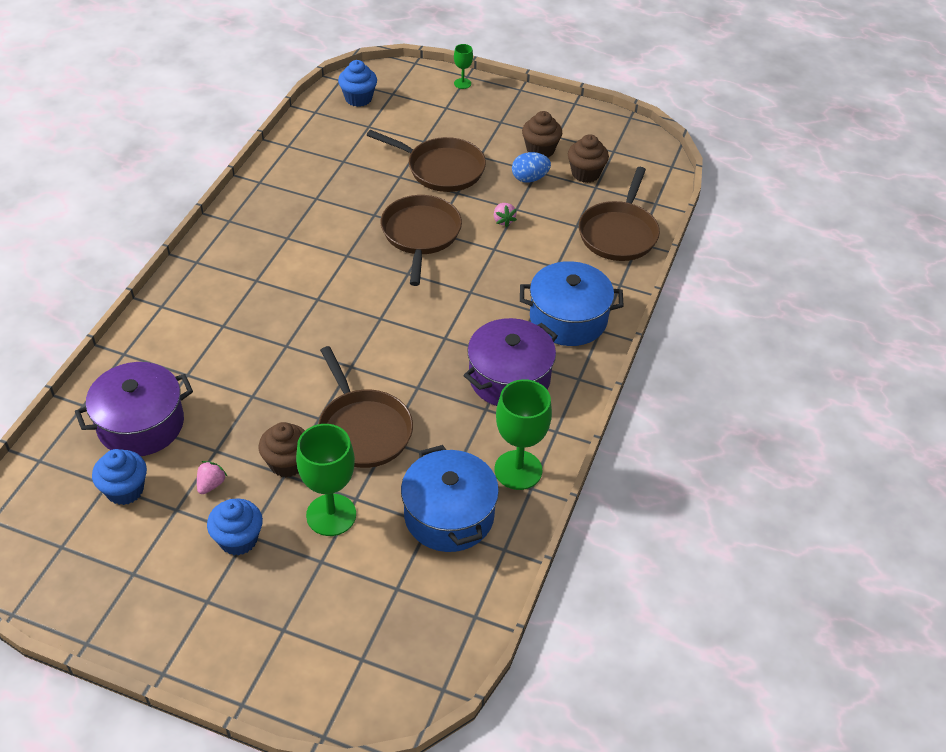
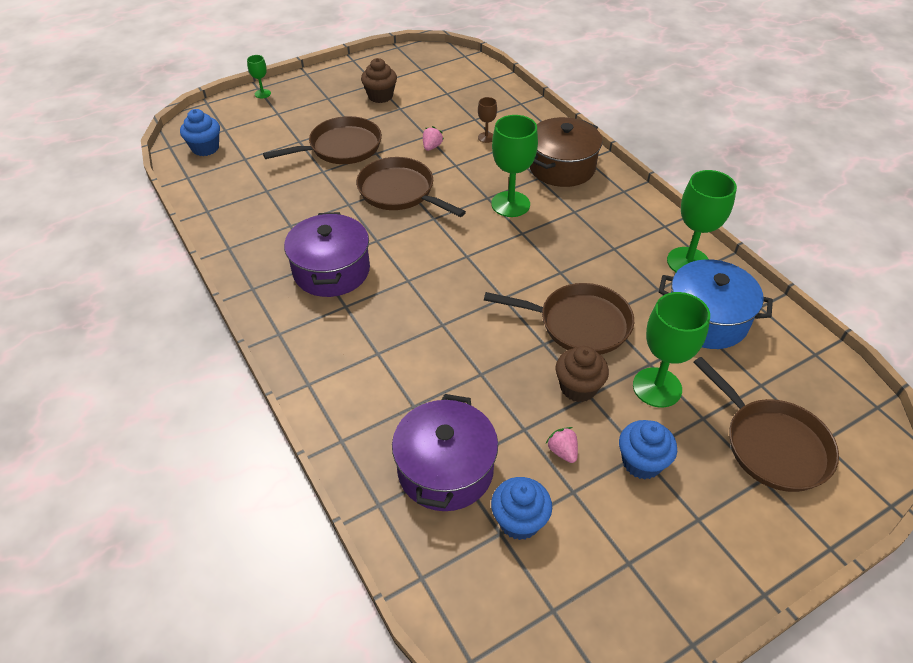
camera: 50 degrees left, 0 degrees up
(476, 311) = (510, 204): none -> green goblet
(503, 220) = (432, 147): pink strawberry -> pink strawberry turned 90 degrees counterclockwise
(509, 378) = (594, 222): purple pot -> purple pot (331, 270)
(529, 178) = (403, 115): blue egg -> none
(556, 247) = (486, 137): none -> brown goblet
(568, 319) = (562, 167): blue pot -> brown pot
(585, 173) = (428, 90): brown cupcake -> none
(619, 233) = (503, 106): brown pan -> brown pan (772, 445)

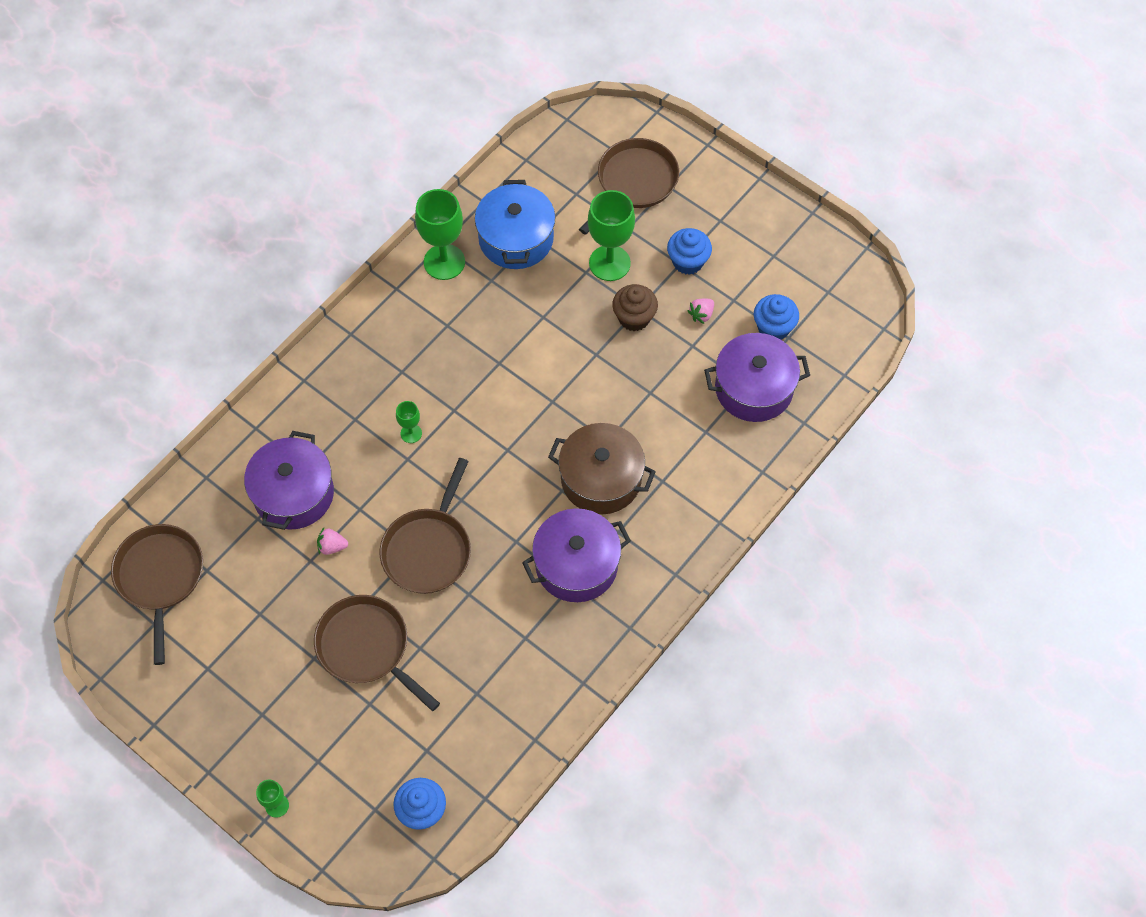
camera: 110 degrees left, 15 degrees up
(380, 96) = (238, 649): brown cupcake -> none
(486, 137) = (293, 494): brown goblet -> purple pot
(510, 204) = (411, 433): green goblet -> green goblet, size x0.49
(562, 167) = (327, 401): brown pot -> brown pot (601, 479)
(579, 324) = (561, 333): brown pan -> brown pan (160, 577)

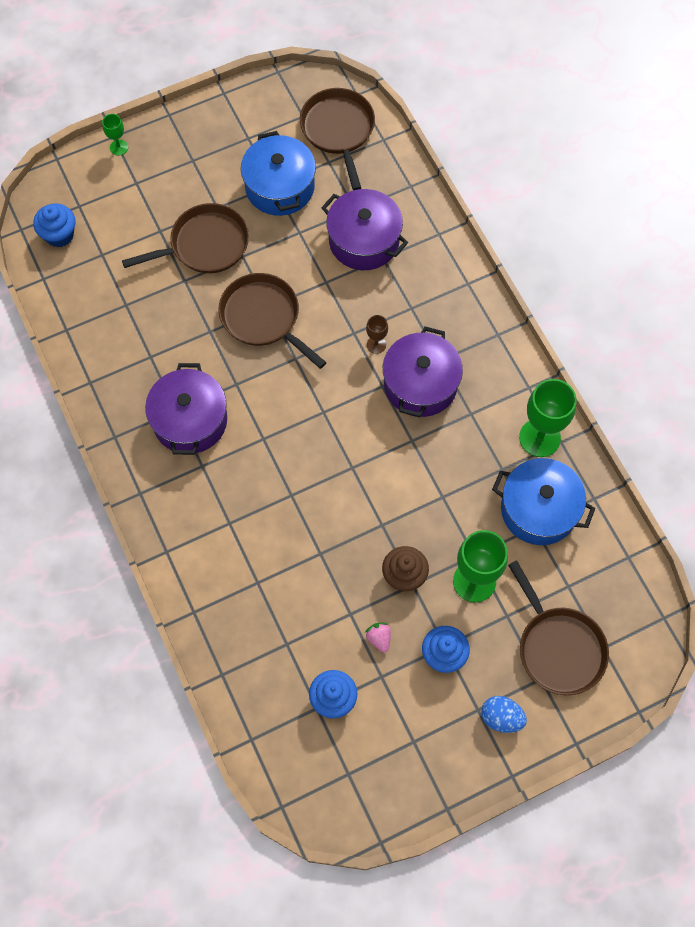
camera: 115 degrees right, 5 degrees up
(160, 577) = (338, 130): brown pan -> brown pan turned 120 degrees counterclockwise
(260, 605) = (280, 187): none -> blue pot
(332, 546) = (303, 251): pink strawberry -> none
(411, 433) = (376, 344): green goblet -> brown goblet
(601, 479) = (257, 474): brown pot -> none
(716, 202) = (501, 717): none -> blue egg
(754, 388) = (278, 647): purple pot -> purple pot (420, 384)

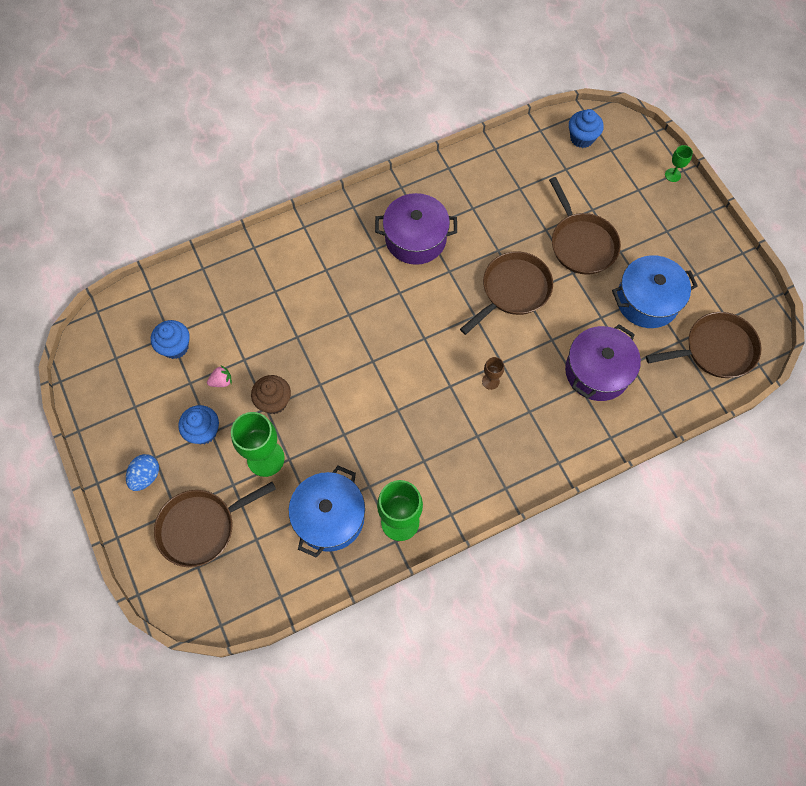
camera: 90 degrees right, 0 degrees up
(420, 384) = (452, 418): purple pot -> none

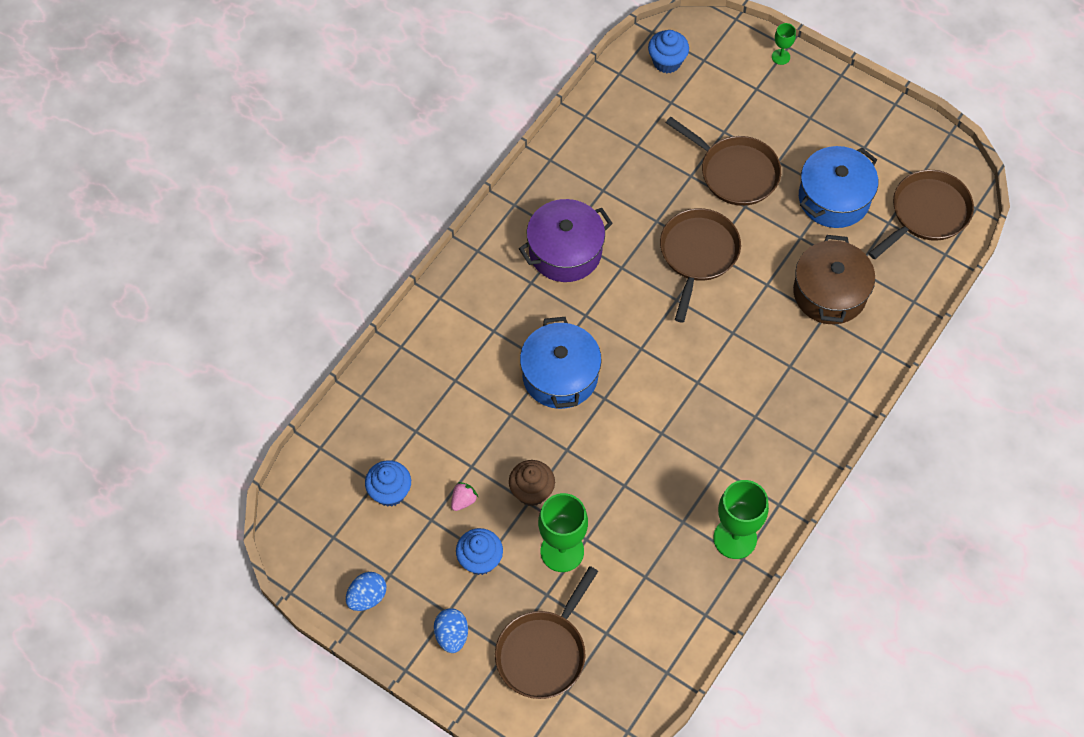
camera: 30 degrees left, 5 degrees down
(108, 414) = (367, 597): none -> blue egg
(329, 517) = (664, 572): blue pot -> blue pot (560, 375)
(490, 381) = (734, 356): brown goblet -> none
(597, 371) = (830, 293): purple pot -> brown pot

